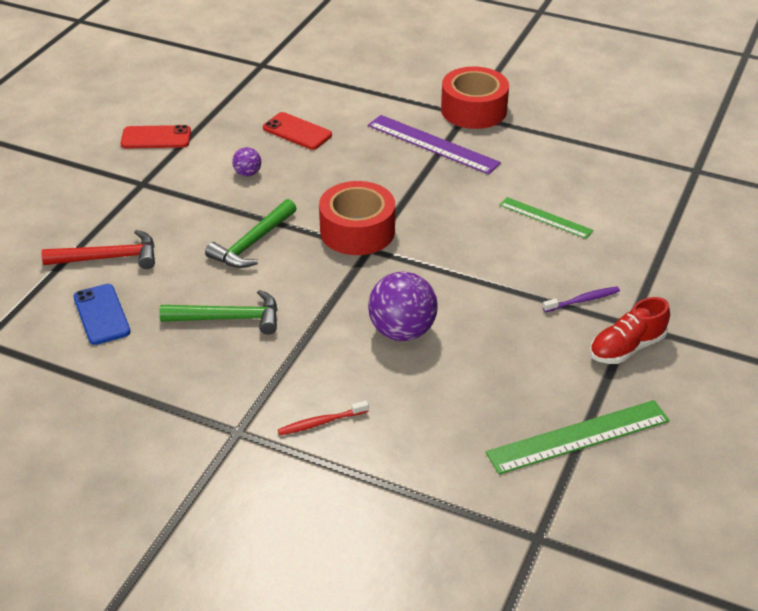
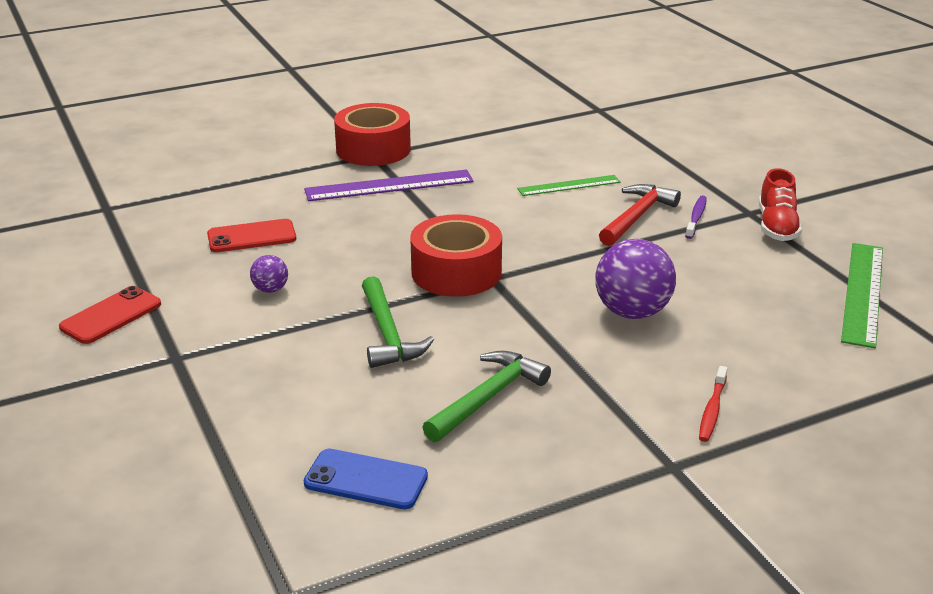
camera: 50 degrees left, 10 degrees down
(109, 258) = (272, 433): red hammer -> red hammer (636, 217)

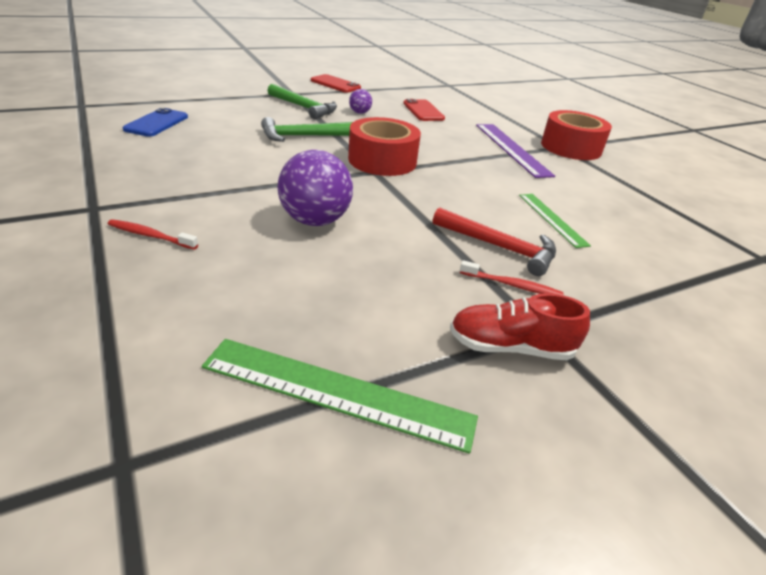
camera: 85 degrees right, 5 degrees up
(488, 397) = (217, 157): green hammer -> green hammer (304, 107)
(696, 217) = (512, 285): purple toothbrush -> red toothbrush

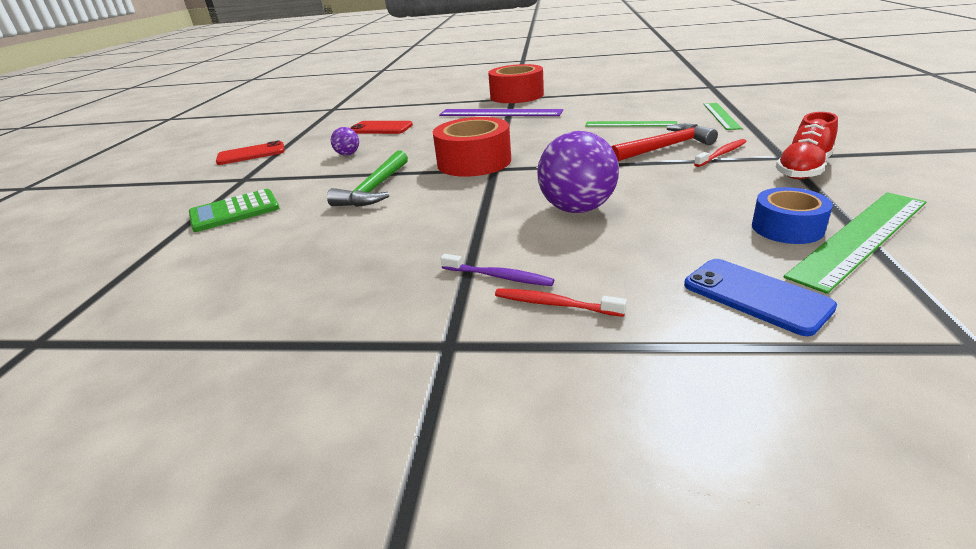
camera: 50 degrees left, 5 degrees down
(150, 236) = (554, 304): red toothbrush -> red toothbrush turned 60 degrees clockwise
(156, 123) = (213, 276): blue phone -> blue phone (755, 296)
(184, 208) = (499, 276): none -> purple toothbrush
(242, 105) = (234, 211): none -> green calculator
(304, 107) = (295, 178): green hammer -> none
(335, 339) = (787, 228): none -> blue tape
(647, 275) = (721, 116): none -> green ruler

